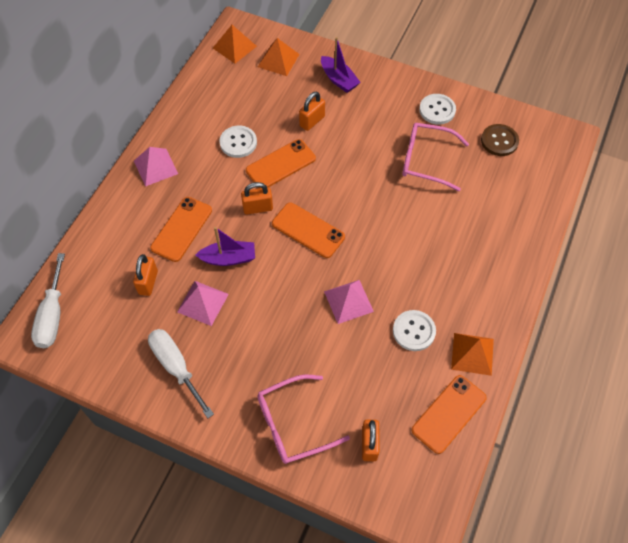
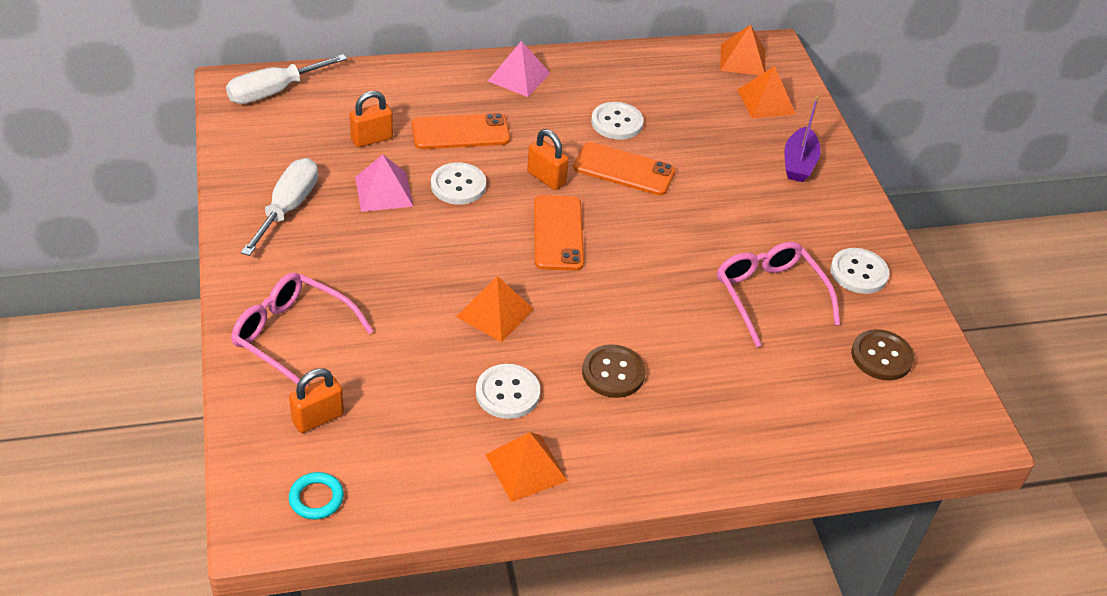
camera: 50 degrees right, 15 degrees down
(228, 258) = (458, 185): purple boat -> white button
(312, 121) = (712, 168): orange padlock -> none
(348, 301) = (495, 312): pink pyramid -> orange pyramid
(430, 478) = (316, 498): none -> turquoise ring
(432, 269) = (613, 373): none -> brown button
(449, 414) = (419, 480): orange phone -> none

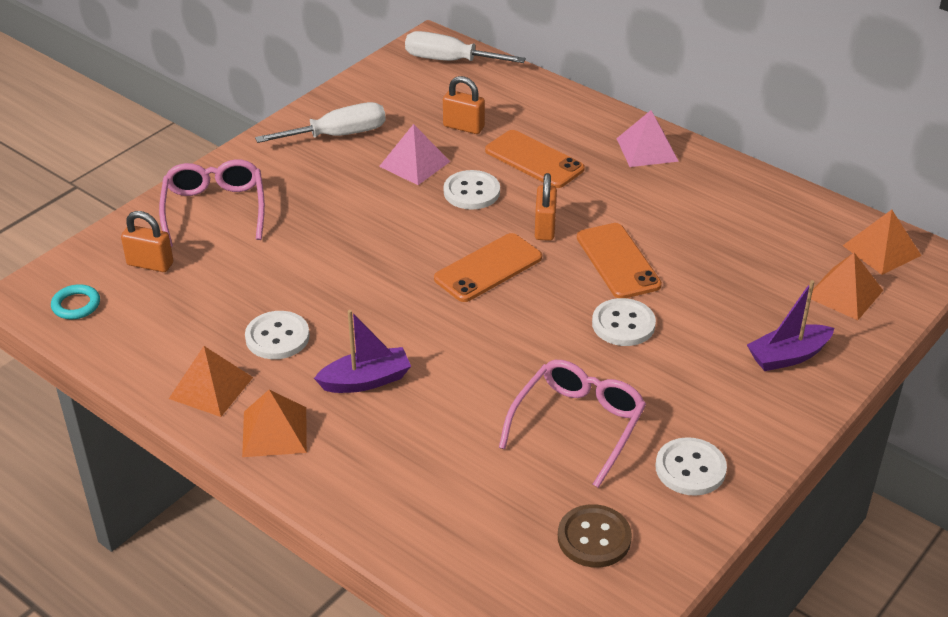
camera: 55 degrees right, 5 degrees down
(495, 312) = (355, 285): orange pyramid -> orange pyramid (275, 431)
(613, 373) = (366, 380): brown button -> purple boat
(617, 122) = (672, 226): white button -> white button (623, 324)

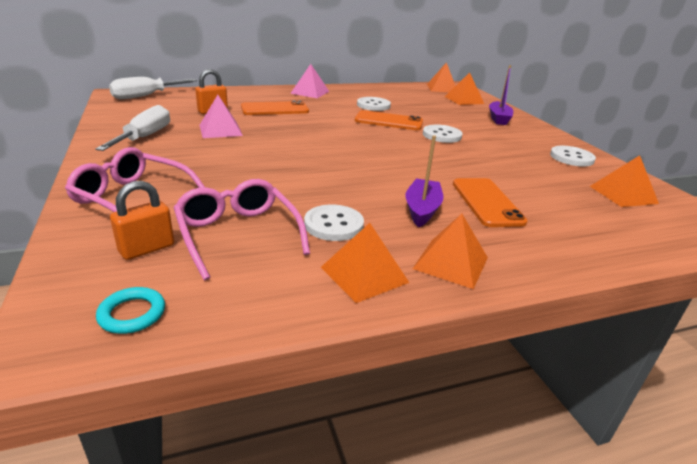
camera: 60 degrees left, 10 degrees down
(471, 192) = (275, 127): white button -> white button (373, 105)
(488, 268) = (352, 145): orange phone -> orange phone (486, 202)
(545, 228) = (337, 124): orange padlock -> none
(577, 425) = (519, 169): pink glasses -> pink glasses (238, 235)
(594, 538) = (623, 194): brown button -> orange pyramid

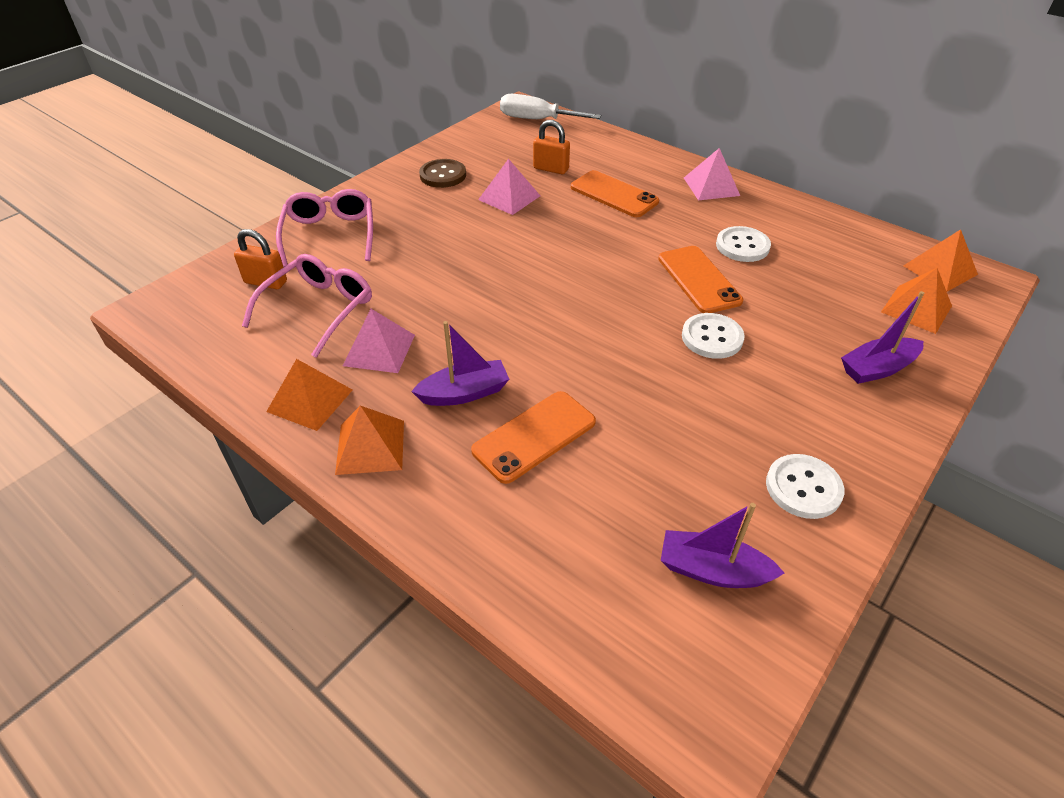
camera: 60 degrees right, 15 degrees up
(132, 314) = (190, 319): turquoise ring -> none
(145, 137) = (443, 175): white screwdriver -> brown button
(333, 225) = (379, 350): white button -> pink pyramid
(623, 194) = (712, 570): orange pyramid -> purple boat

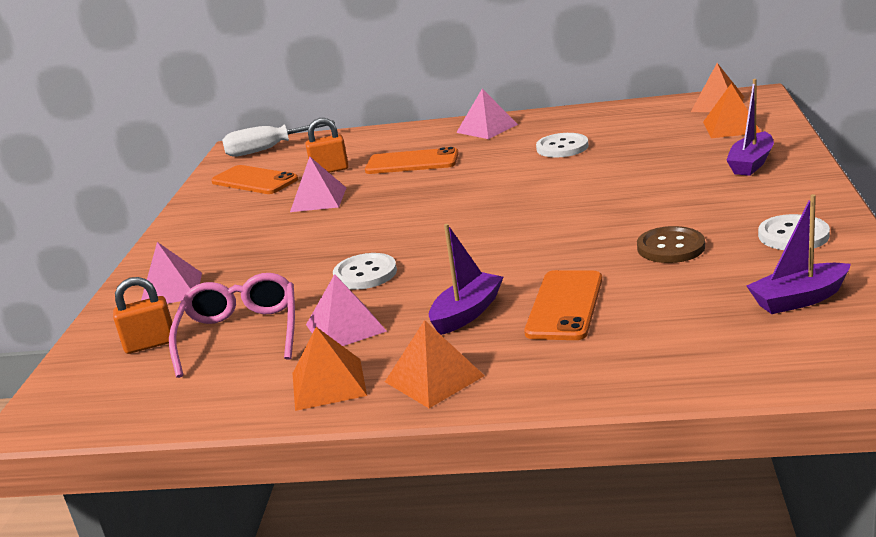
camera: 30 degrees left, 20 degrees down
(330, 235) = (171, 290): pink glasses -> pink pyramid
(443, 175) = (228, 212): brown button -> brown button (670, 247)
(698, 280) = (557, 176): orange phone -> orange phone (254, 181)
(712, 337) = (615, 199): white button -> white button (365, 274)

